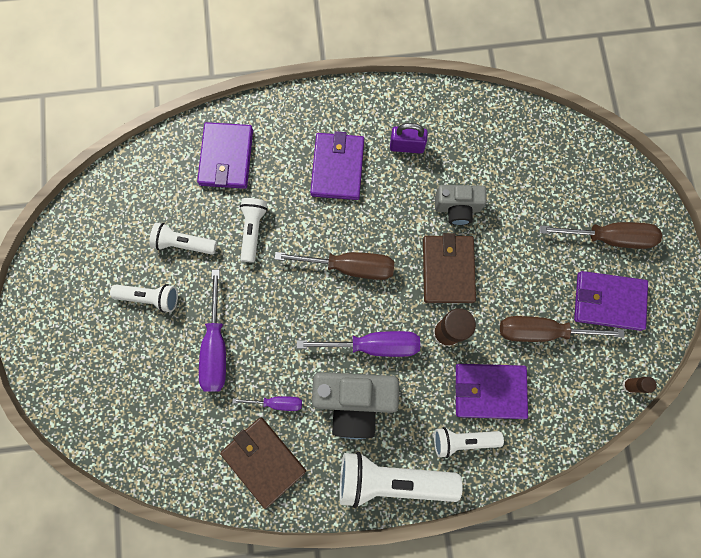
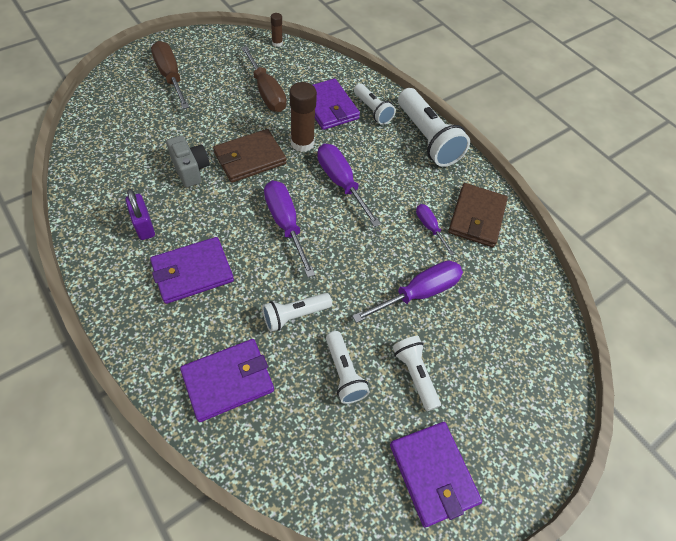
camera: 125 degrees left, 20 degrees down
(349, 266) = (285, 224): brown screwdriver -> purple screwdriver
(354, 401) = (391, 179): grey camera -> none
(608, 301) = (222, 66): purple wallet -> purple wallet (433, 474)

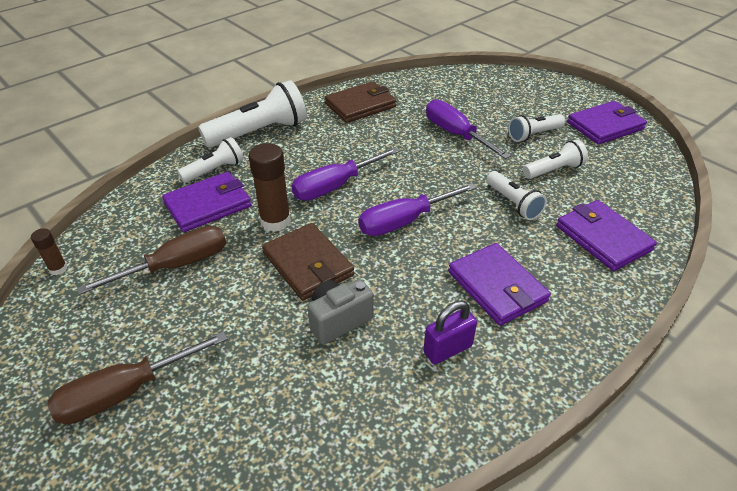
camera: 90 degrees left, 15 degrees down
(429, 227) = (380, 129): purple screwdriver -> none
(476, 217) = (360, 105): brown wallet -> brown wallet turned 45 degrees counterclockwise

